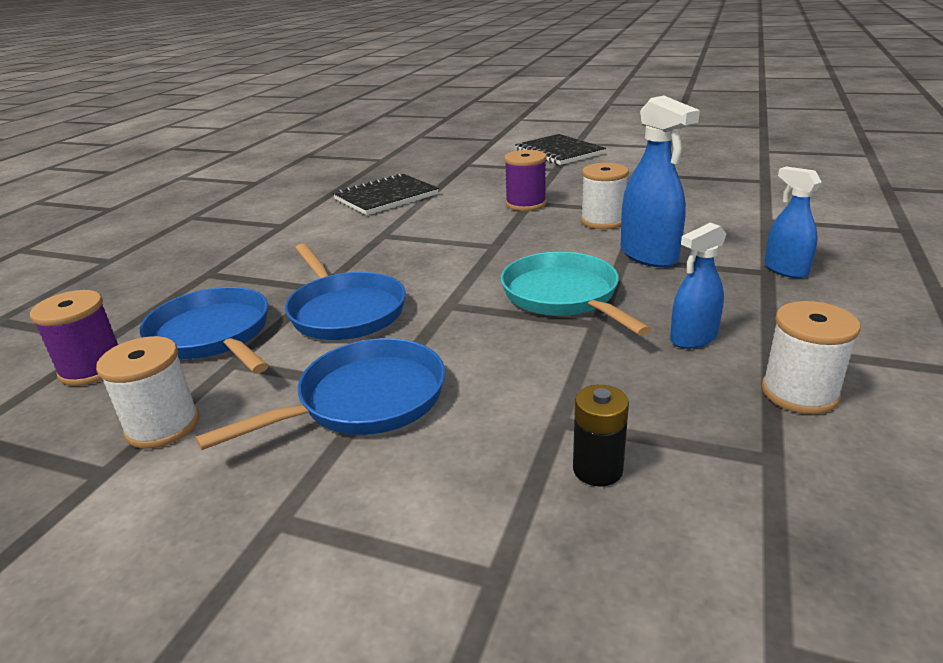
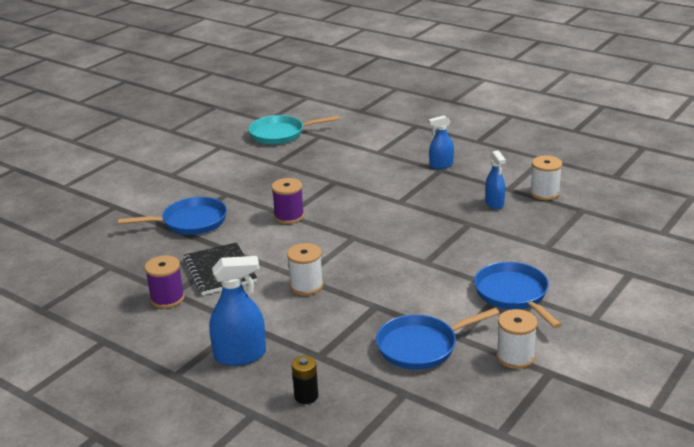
camera: 75 degrees left, 0 degrees up
(92, 368) = (442, 392): purple spool -> purple spool (167, 298)
(345, 311) = (414, 297): blue pan -> blue pan (190, 222)
(559, 152) = (187, 185): black notebook -> none
(564, 296) = (436, 227): turquoise pan -> turquoise pan (281, 134)
(597, 469) = (579, 244): black battery -> black battery (306, 396)
(602, 221) = (342, 196): white spool -> white spool (306, 286)
(649, 255) = (401, 194): blue spray bottle -> blue spray bottle (240, 355)

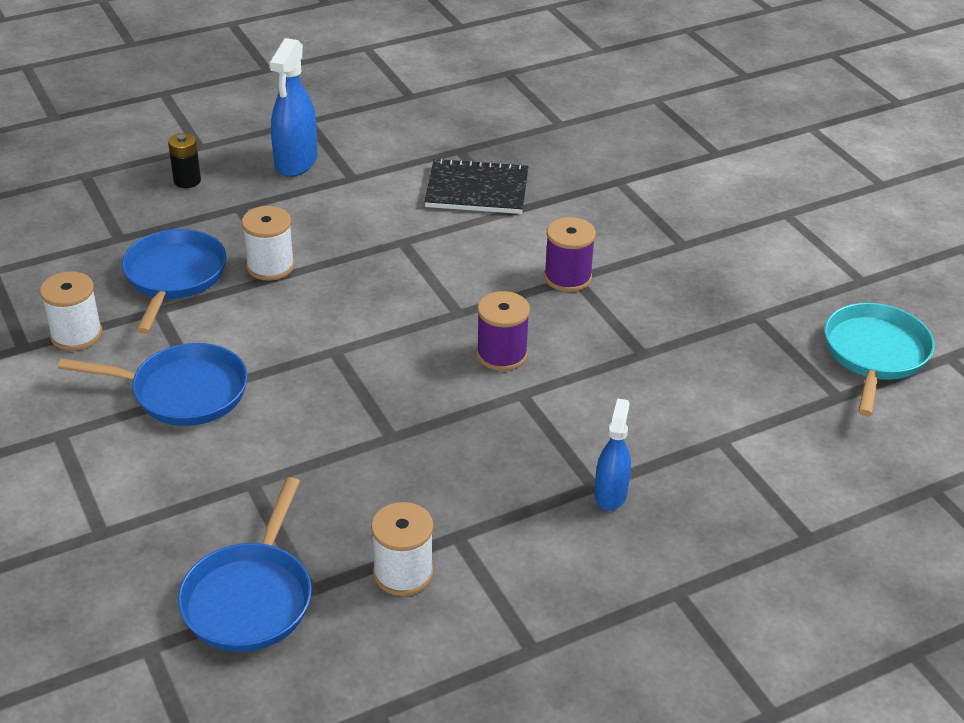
camera: 115 degrees right, 10 degrees up
(167, 298) = (451, 144): purple spool -> purple spool (501, 354)
(190, 222) = (622, 197): blue pan -> blue pan (250, 597)
(306, 286) = (380, 239): white spool -> white spool (270, 266)
(494, 203) = (424, 493): blue spray bottle -> none

